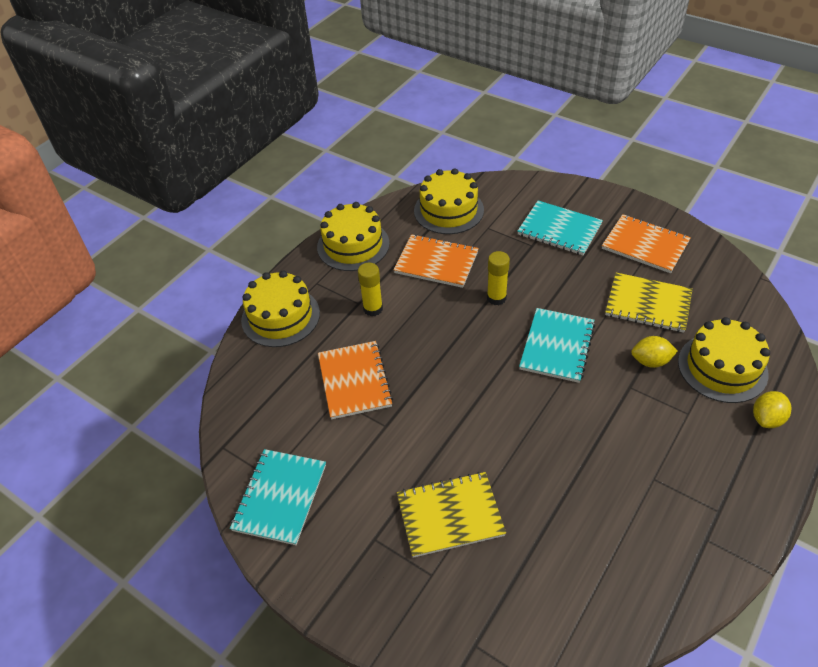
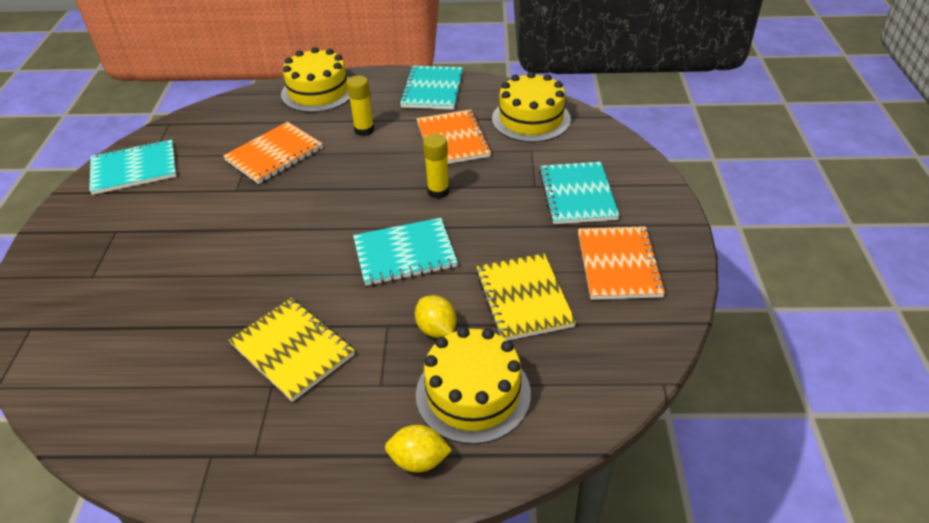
camera: 55 degrees right, 5 degrees down
(353, 245) = (432, 89): yellow cake -> turquoise notebook
(450, 515) = (158, 263): yellow notebook -> yellow notebook (293, 350)

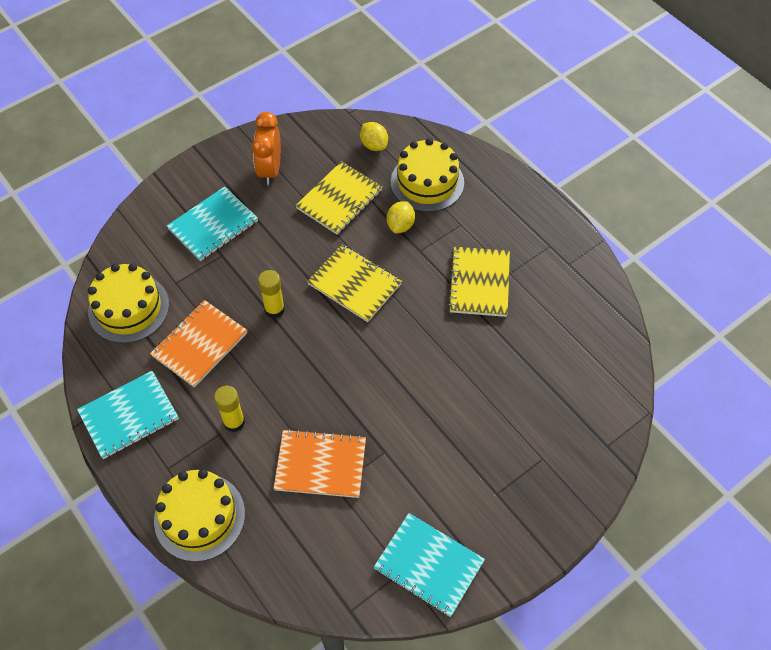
camera: 130 degrees left, 15 degrees up
(405, 254) = (354, 284): turquoise notebook -> yellow notebook
(419, 460) = (484, 179): yellow lemon -> yellow lemon (374, 145)
(619, 264) = (270, 170): orange notebook -> orange clock

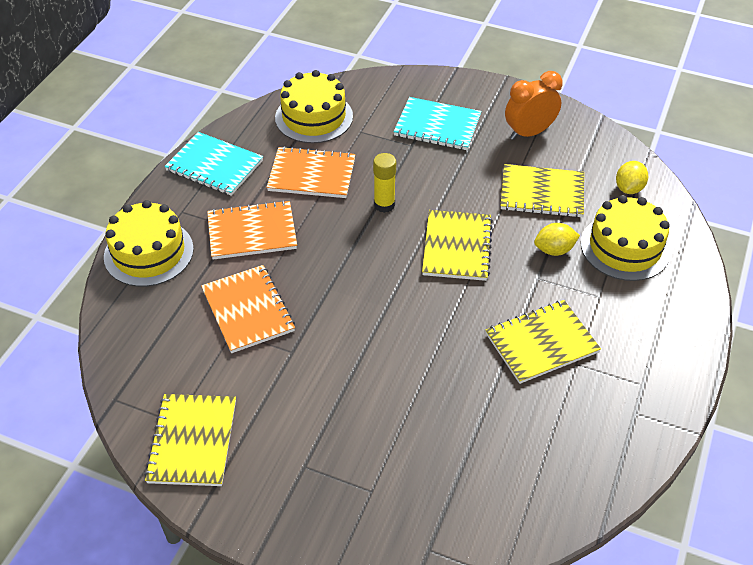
camera: 60 degrees right, 10 degrees down
(234, 422) = (252, 232): yellow glue stick -> orange notebook
(428, 565) = (192, 441): turquoise notebook -> yellow notebook

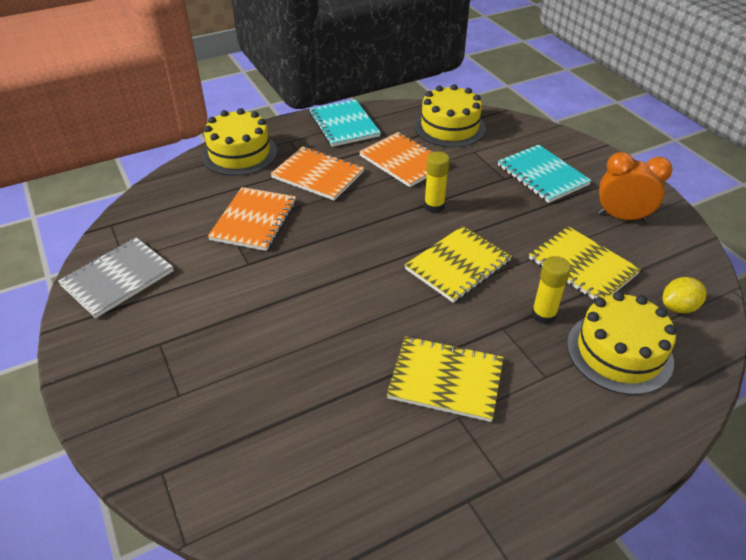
camera: 40 degrees right, 5 degrees down
(192, 441) = (117, 278): yellow notebook -> grey notebook
(554, 250) = (543, 315): yellow lemon -> yellow glue stick

